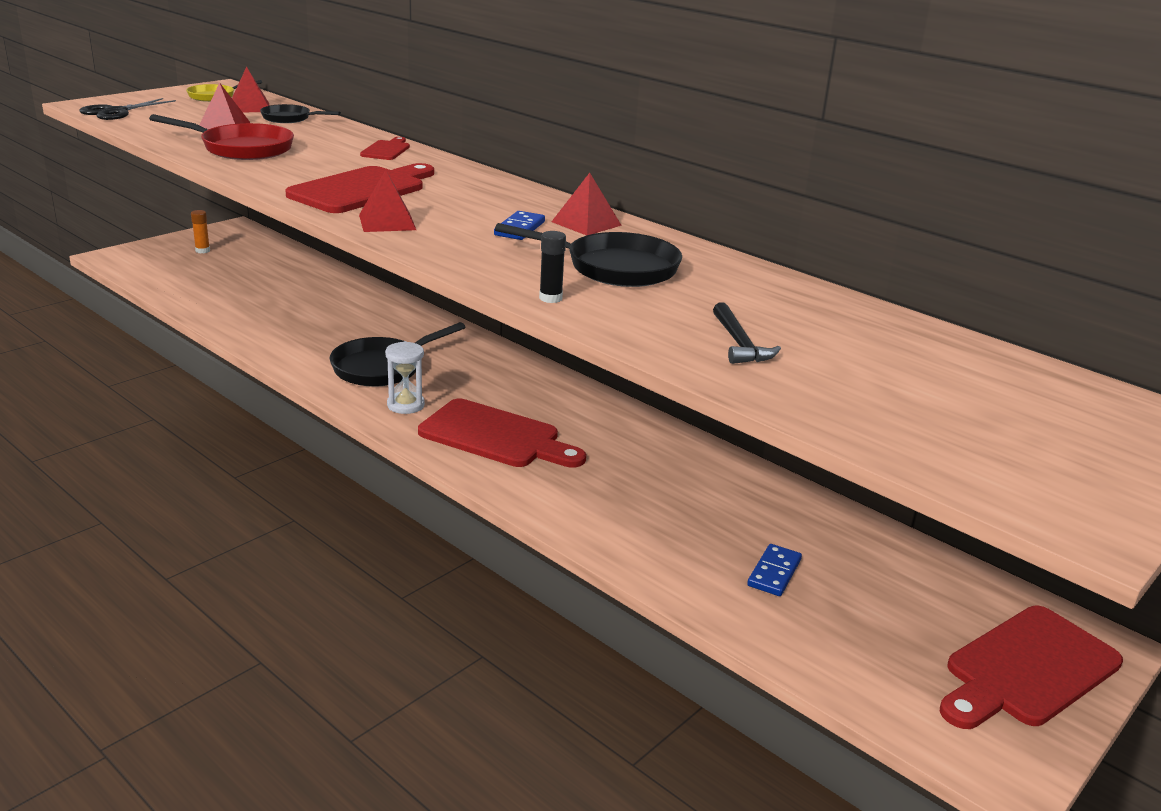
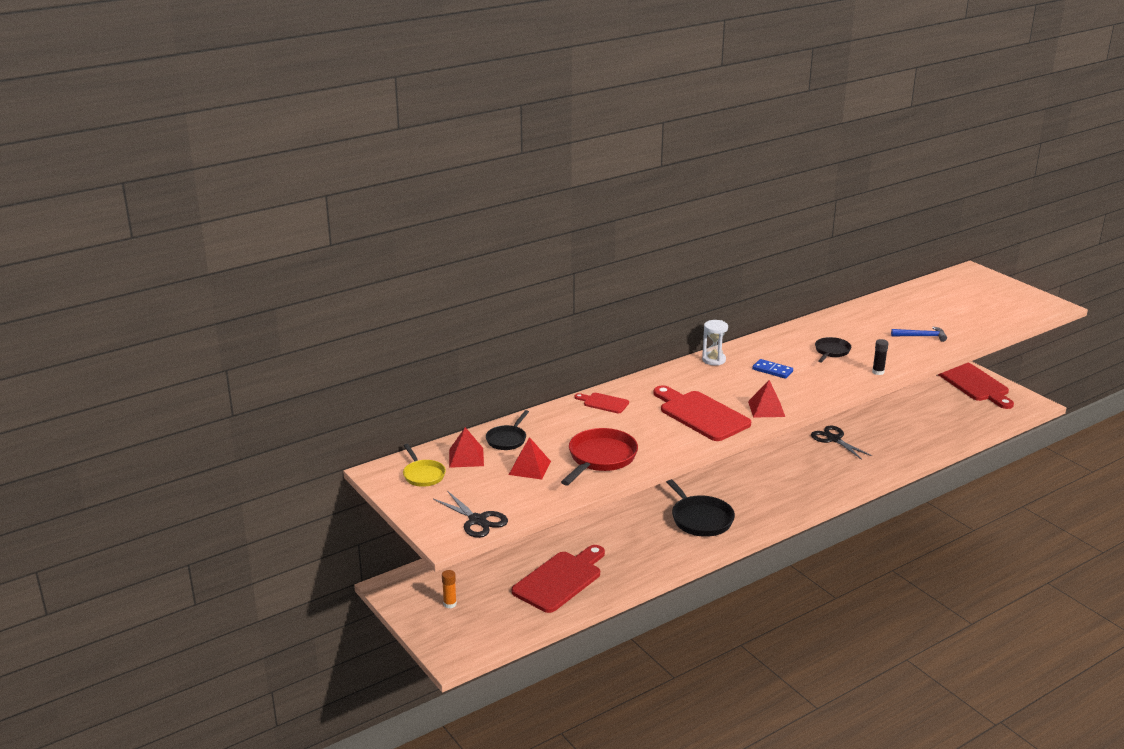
camera: 75 degrees left, 0 degrees up
(405, 405) = (754, 512): white hourglass -> white hourglass (713, 360)
(496, 436) = (794, 484): red cutting board -> red cutting board (560, 580)
(586, 223) = (760, 351): red pyramid -> none
(614, 268) = (831, 351): black pan -> black pan, size x0.60
(659, 475) = (833, 439): none -> black scissors
(739, 344) = (921, 336): black hammer -> blue hammer
(774, 573) = (918, 424): blue domino -> none

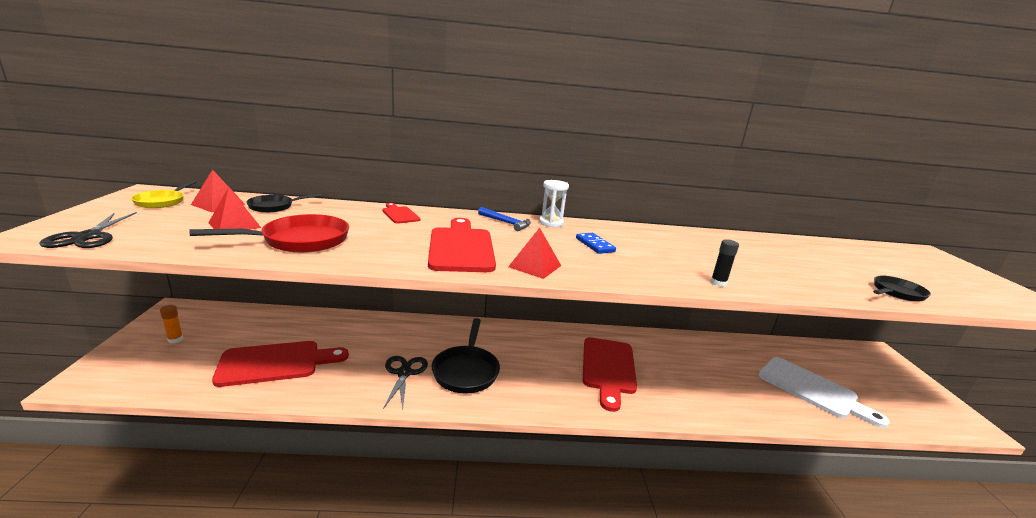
camera: 30 degrees right, 5 degrees down
(831, 351) = (682, 253): black pan -> black pan (896, 293)
(833, 439) = (682, 361): black scissors -> black scissors (404, 373)
(921, 336) = (813, 275): blue hammer -> blue hammer (506, 223)
(931, 422) = (812, 390): none -> white cutting board
(975, 384) = (893, 376): red cutting board -> red cutting board (608, 368)

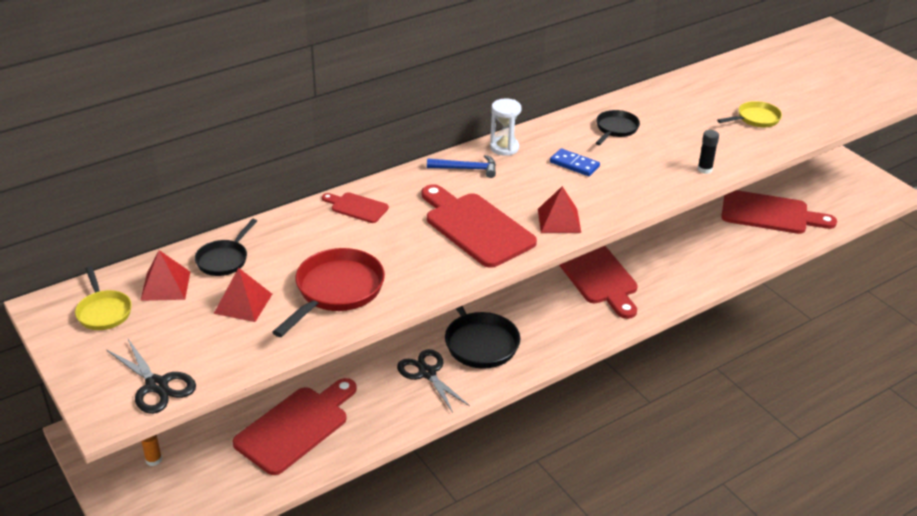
camera: 30 degrees left, 15 degrees up
(805, 272) = (755, 119): none -> yellow pan
(812, 390) = (770, 214): white cutting board -> red cutting board
(896, 293) = (828, 115): black pan -> black pan (615, 129)

